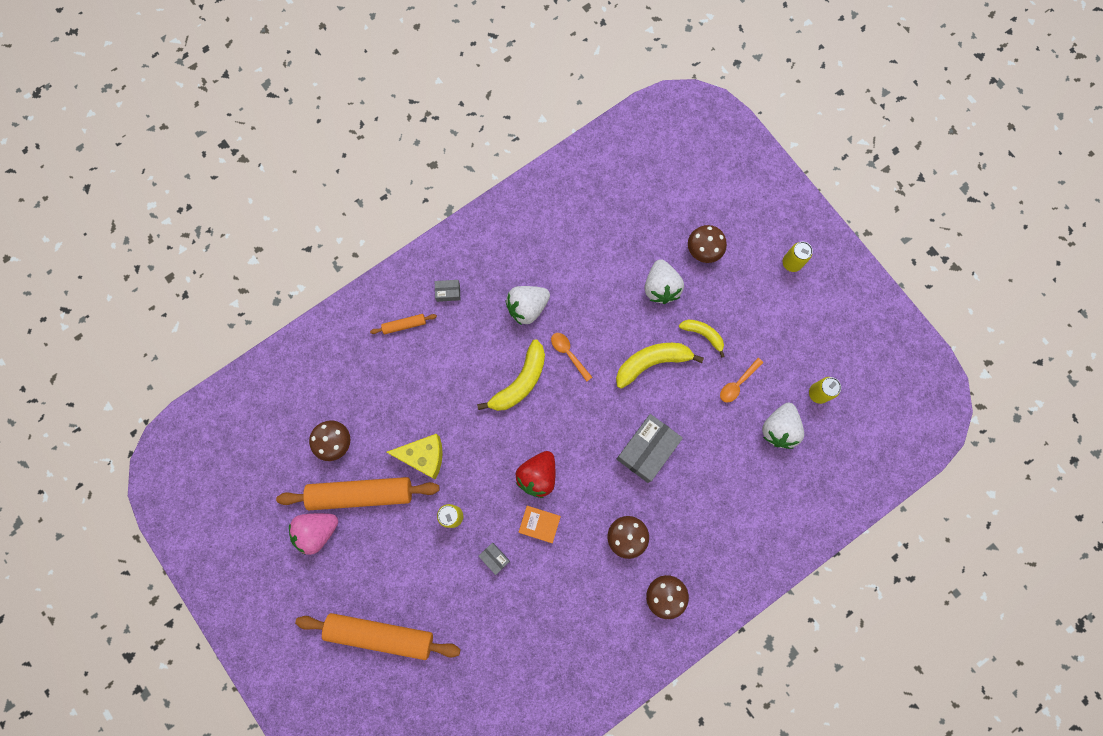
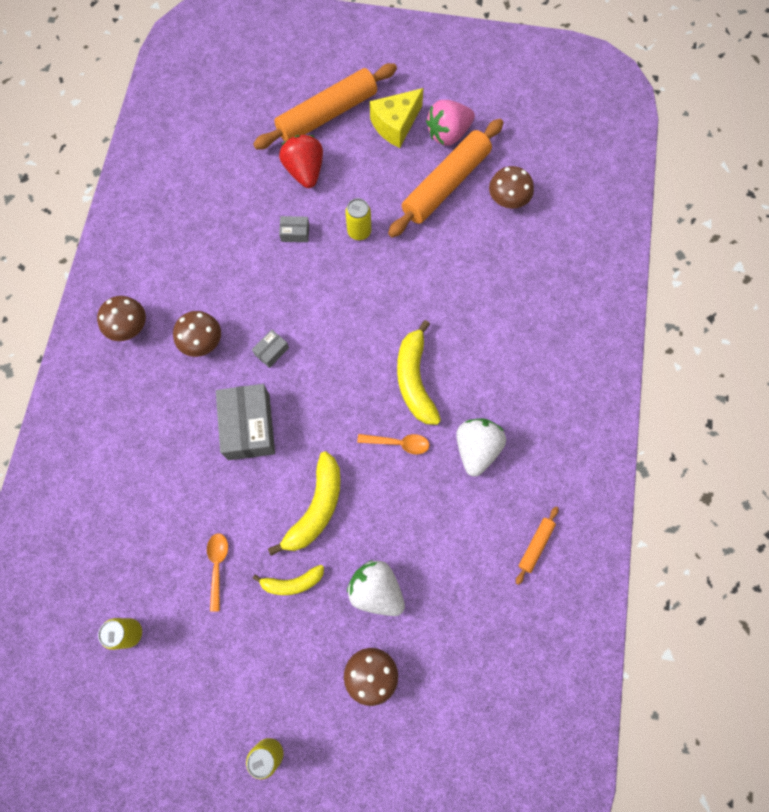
camera: 135 degrees right, 5 degrees down
(317, 531) = (448, 134): pink strawberry -> pink strawberry turned 135 degrees counterclockwise
(404, 325) = (560, 333): orange rolling pin -> orange rolling pin (536, 545)
(423, 456) = (429, 251): yellow cheese -> yellow cheese (395, 125)
(448, 292) = (557, 395): grey box -> grey box (271, 351)
(538, 476) = (322, 321): red strawberry -> red strawberry (305, 171)
(539, 524) = (284, 287): orange book -> none
(779, 429) = (141, 560): white strawberry -> none

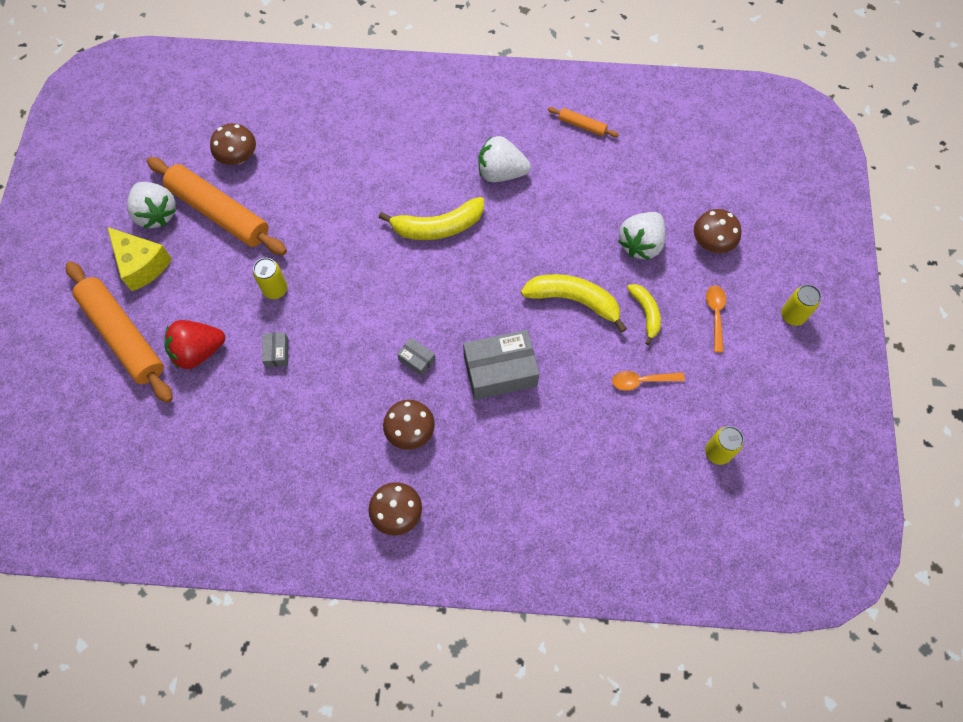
camera: 95 degrees left, 5 degrees down
(398, 443) = (503, 236): orange spoon -> orange spoon (715, 315)
(448, 134) = (156, 213): pink strawberry -> white strawberry

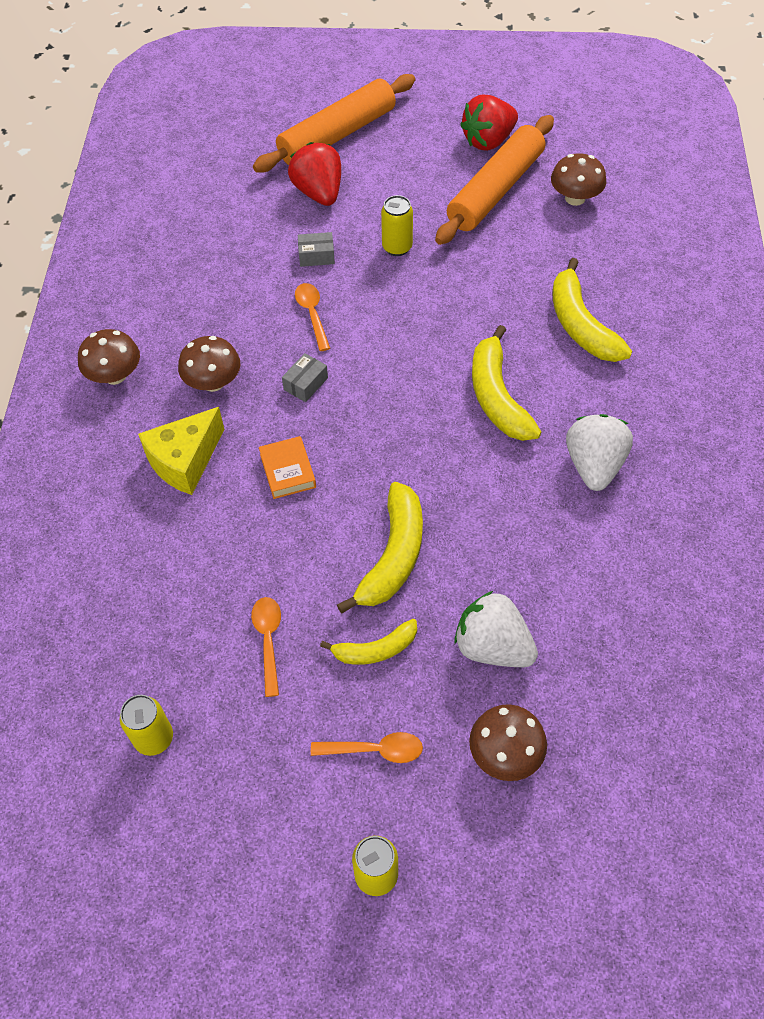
camera: 90 degrees right, 10 degrees down
(142, 265) = (422, 138): yellow cheese -> yellow cheese (185, 461)
(156, 213) = (488, 141): white strawberry -> red strawberry
(344, 355) = (312, 314): none -> orange spoon
(373, 167) = (581, 325): none -> yellow banana
(500, 371) = (287, 471): grey box -> orange book
(582, 125) = (697, 569): orange rolling pin -> none

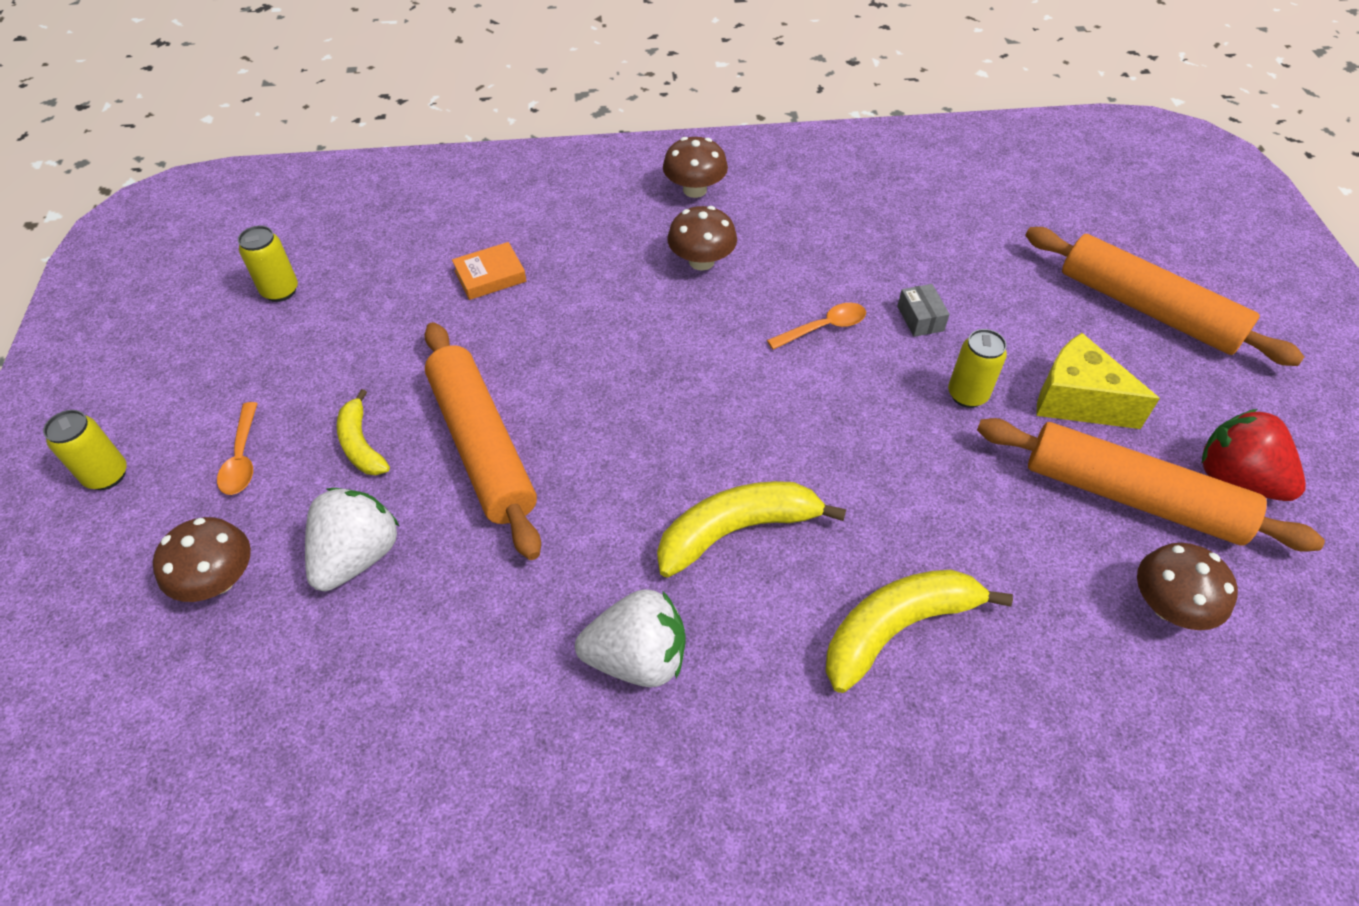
camera: 80 degrees right, 5 degrees down
(185, 461) = (593, 258): yellow cheese -> yellow cheese (1077, 400)
(268, 640) = (377, 355): orange spoon -> none
(287, 471) = (590, 339): orange book -> orange book (490, 276)
(306, 384) = (716, 337): grey box -> none
(319, 193) = (1030, 305): red strawberry -> none
(393, 556) = (482, 446): yellow banana -> orange rolling pin

